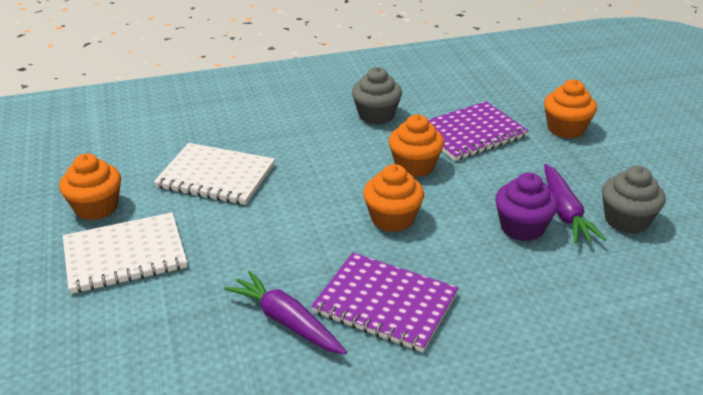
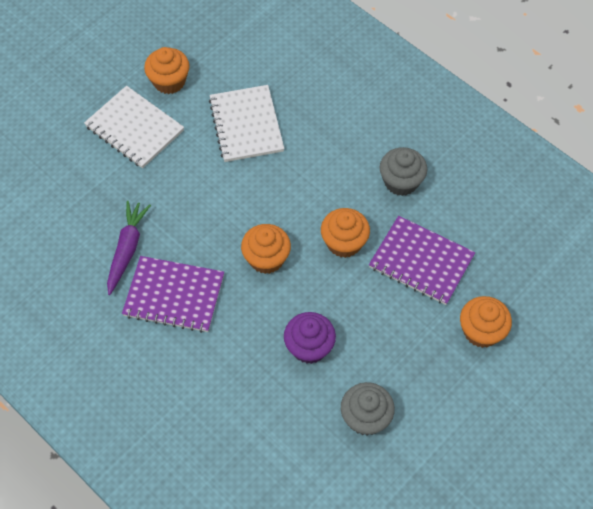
camera: 60 degrees right, 25 degrees up
(385, 304) = (174, 295): purple notebook -> purple notebook turned 75 degrees counterclockwise
(565, 212) = (349, 370): purple carrot -> none

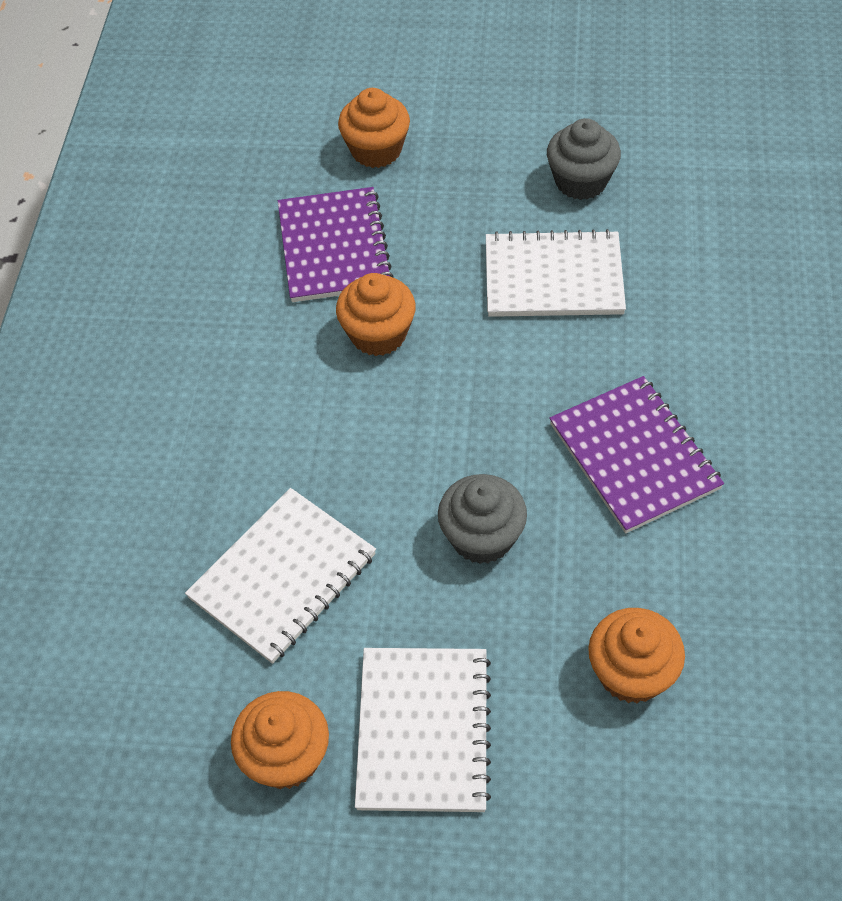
camera: 125 degrees left, 5 degrees down
(127, 249) = (628, 564): purple carrot -> none
(266, 258) = (480, 396): orange cupcake -> orange cupcake (631, 673)
(309, 347) = (553, 277): purple cupcake -> white notebook
(401, 182) = (228, 334): grey cupcake -> grey cupcake (482, 537)

